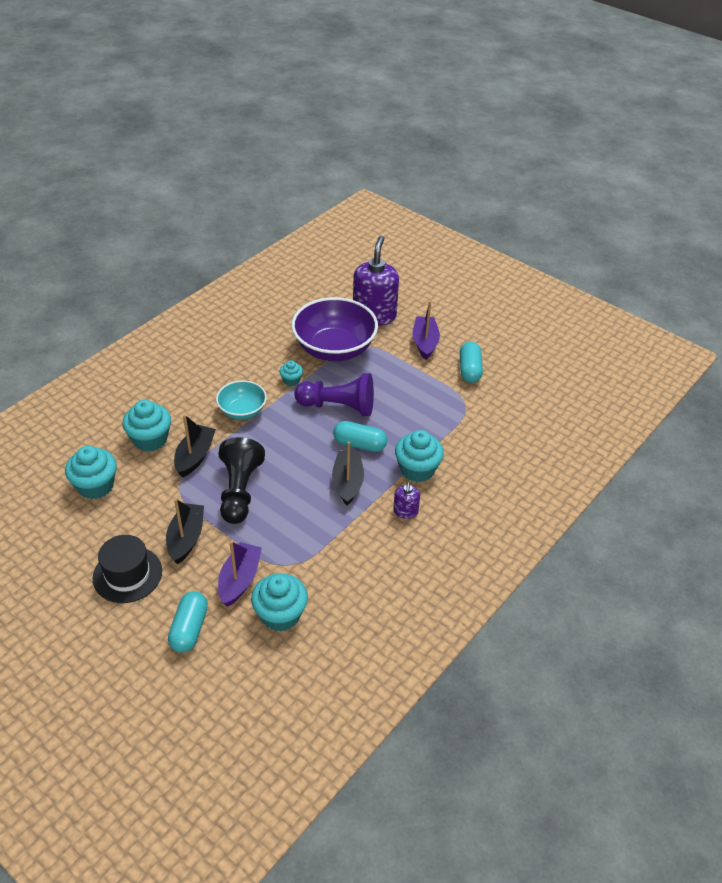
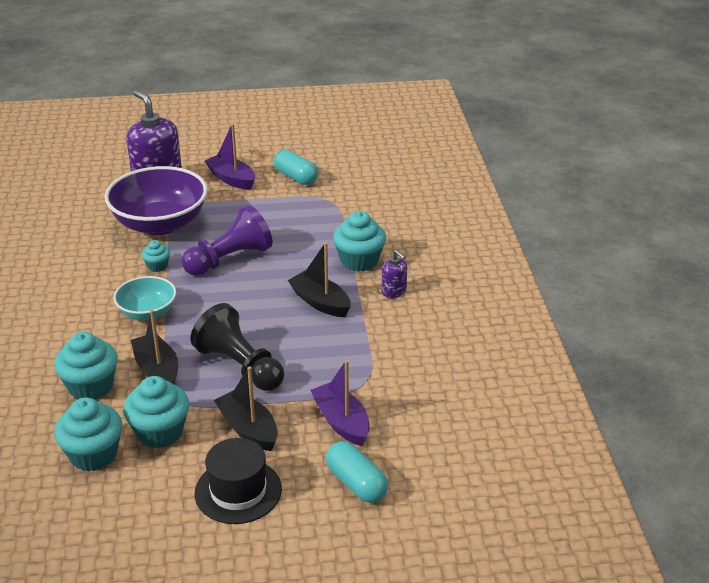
camera: 45 degrees left, 10 degrees down
(280, 615) = (411, 419): turquoise cupcake -> turquoise cupcake (160, 432)
(360, 444) = (289, 273): turquoise capsule -> none

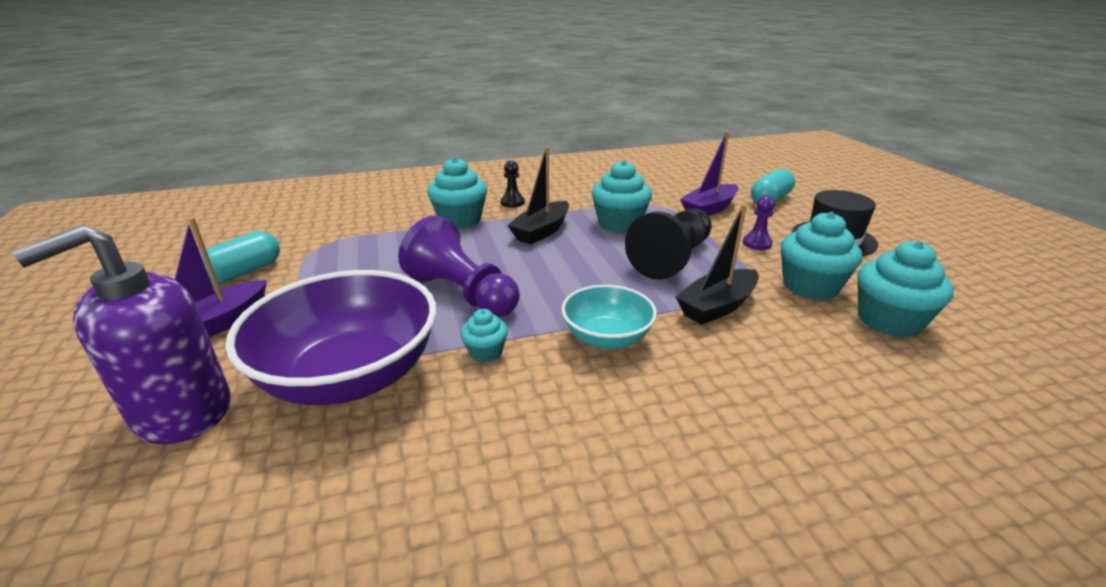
camera: 100 degrees left, 5 degrees down
(91, 386) = (789, 351): turquoise cupcake -> turquoise cupcake (619, 223)
(248, 429) = (757, 243): black boat -> purple pawn
(394, 291) = (512, 202): purple soap dispenser -> black pawn

